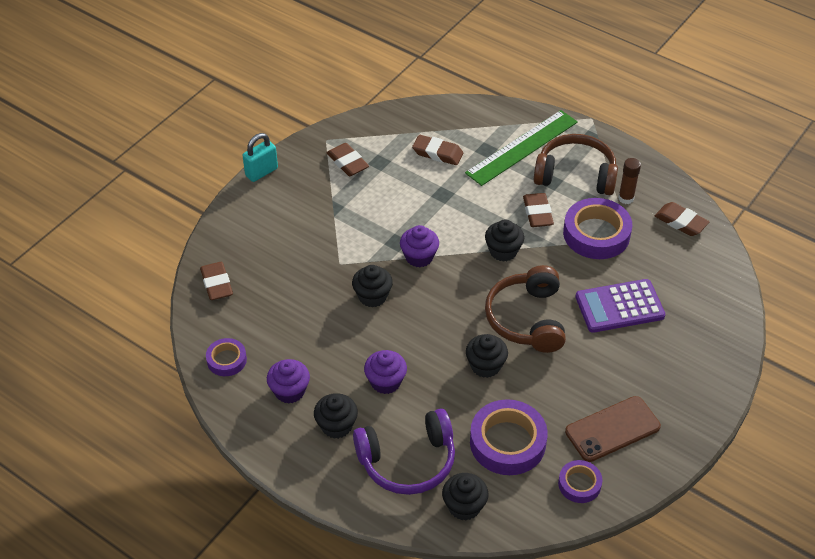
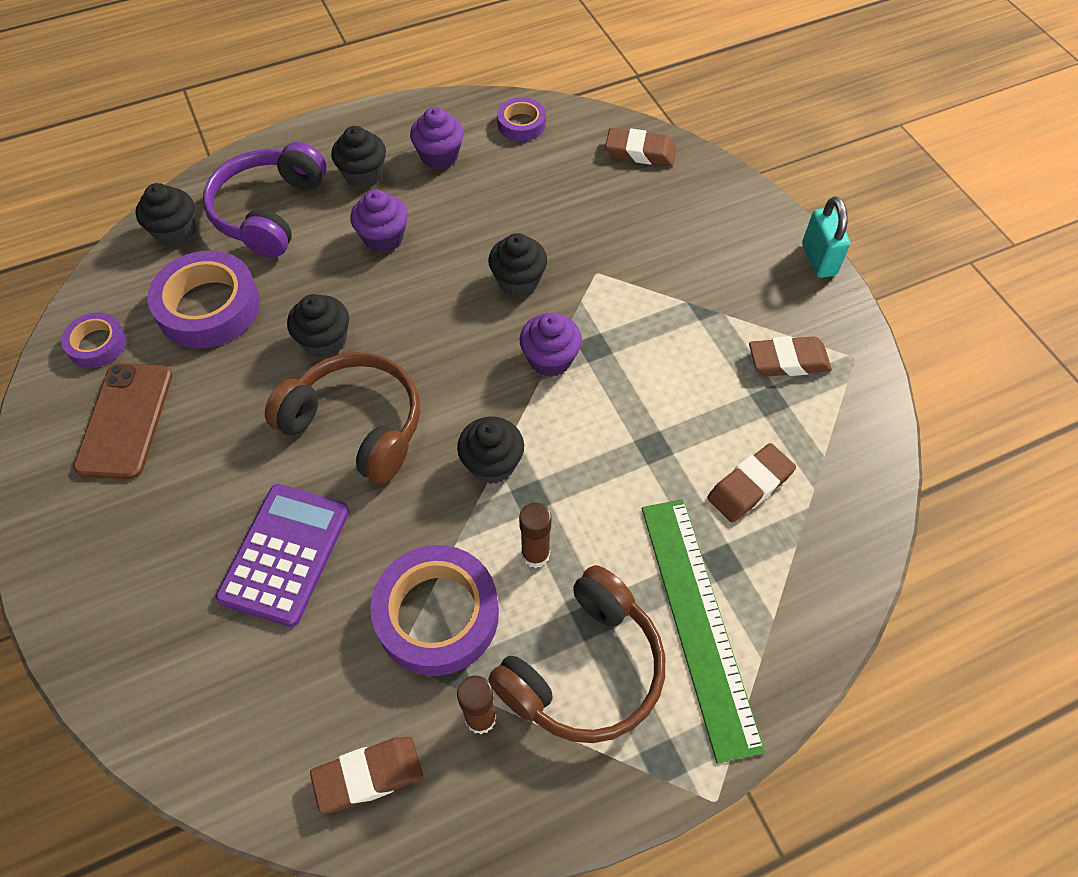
camera: 120 degrees right, 10 degrees up
(537, 213) = (535, 554): brown eraser -> brown glue stick

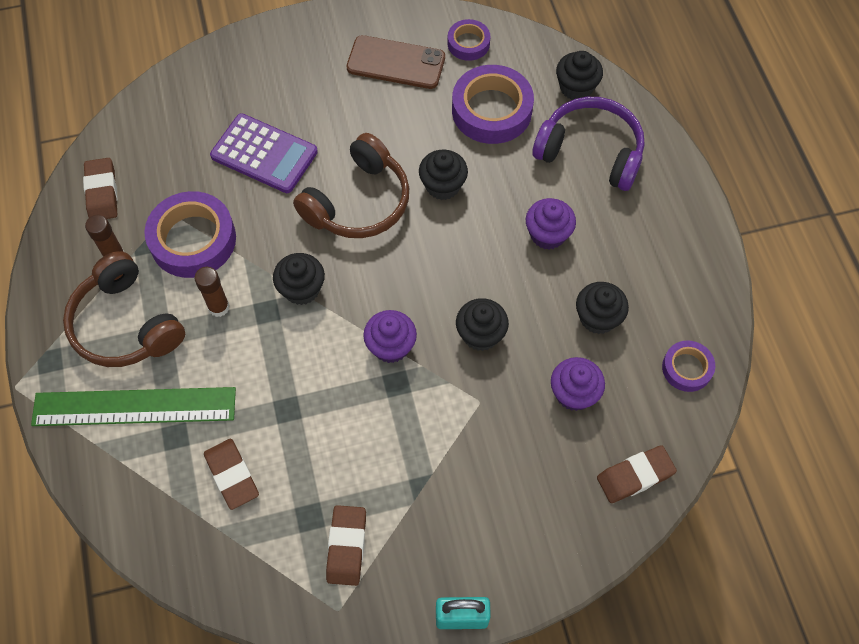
camera: 100 degrees right, 5 degrees up
(363, 175) = (628, 224): black cupcake -> black cupcake (597, 318)
(439, 156) = (646, 289): purple cupcake -> purple cupcake (574, 393)
(640, 152) = (635, 476): brown eraser -> brown eraser turned 45 degrees clockwise

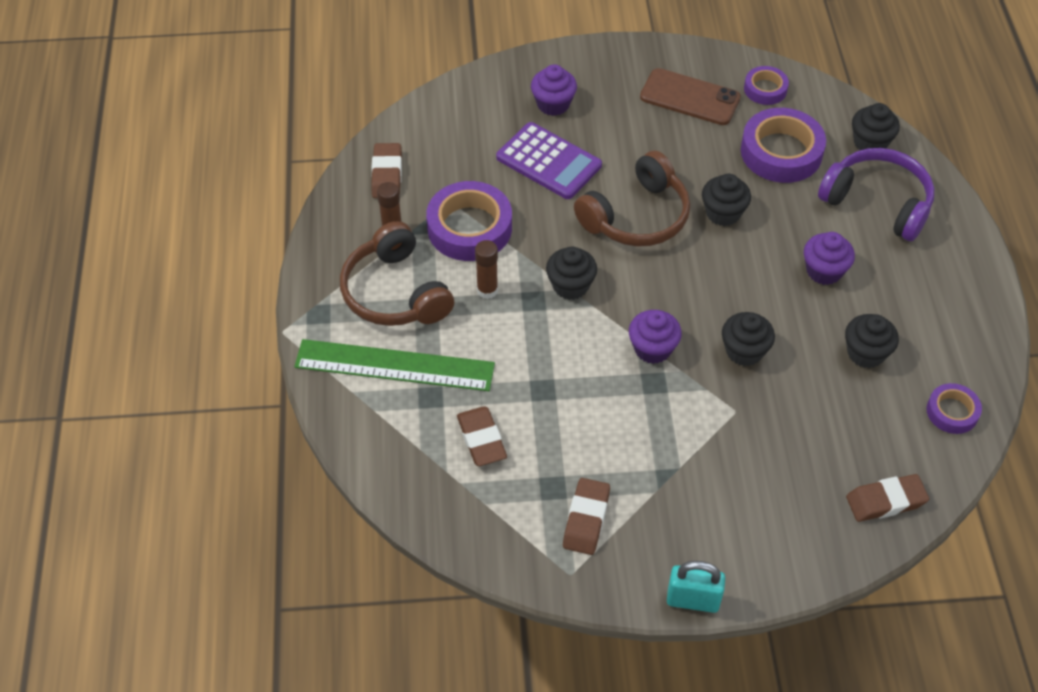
camera: 10 degrees right, 10 degrees down
(574, 393) = (832, 417): purple cupcake -> purple cupcake (553, 104)

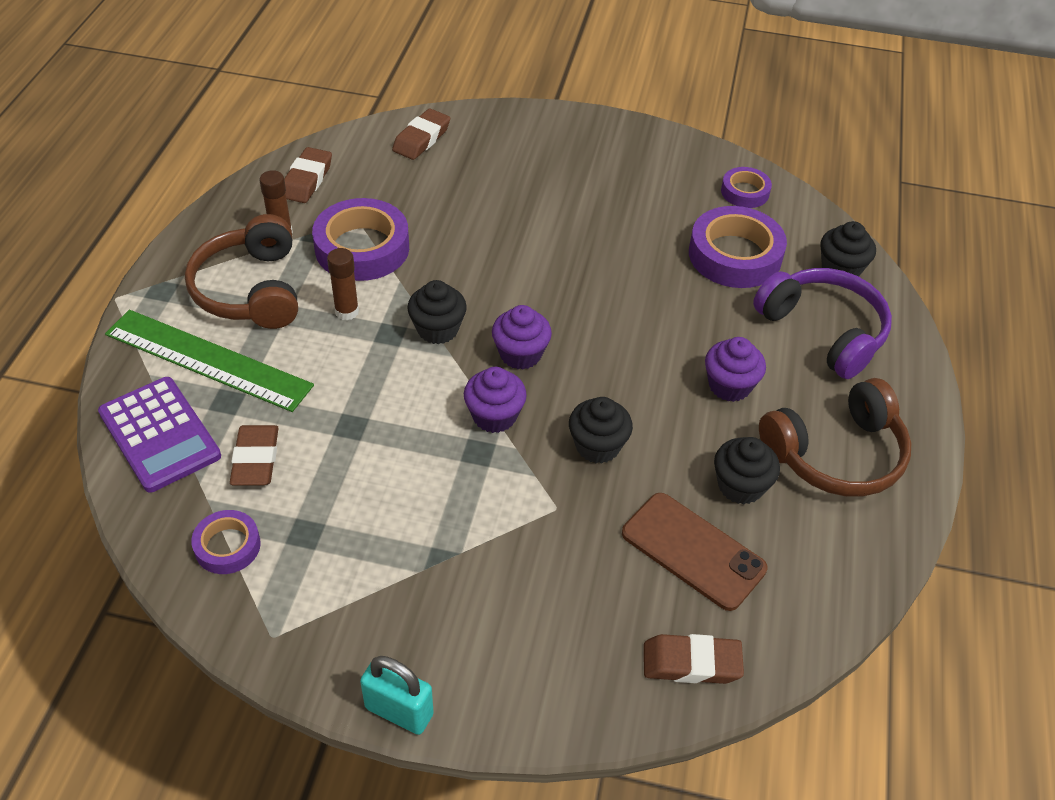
camera: 15 degrees right, 5 degrees down
(548, 162) = (478, 206): purple calculator -> purple calculator (159, 434)
(553, 104) = (511, 156): purple cupcake -> purple cupcake (520, 354)
(586, 519) = (323, 579): brown eraser -> brown eraser (421, 139)
(636, 216) = (544, 280): brown headphones -> brown headphones (836, 454)
(690, 97) = (659, 181): brown phone -> brown phone (693, 551)
(723, 213) = (641, 299): black cupcake -> none
(952, 412) = (819, 581): purple tape -> purple tape (227, 546)

